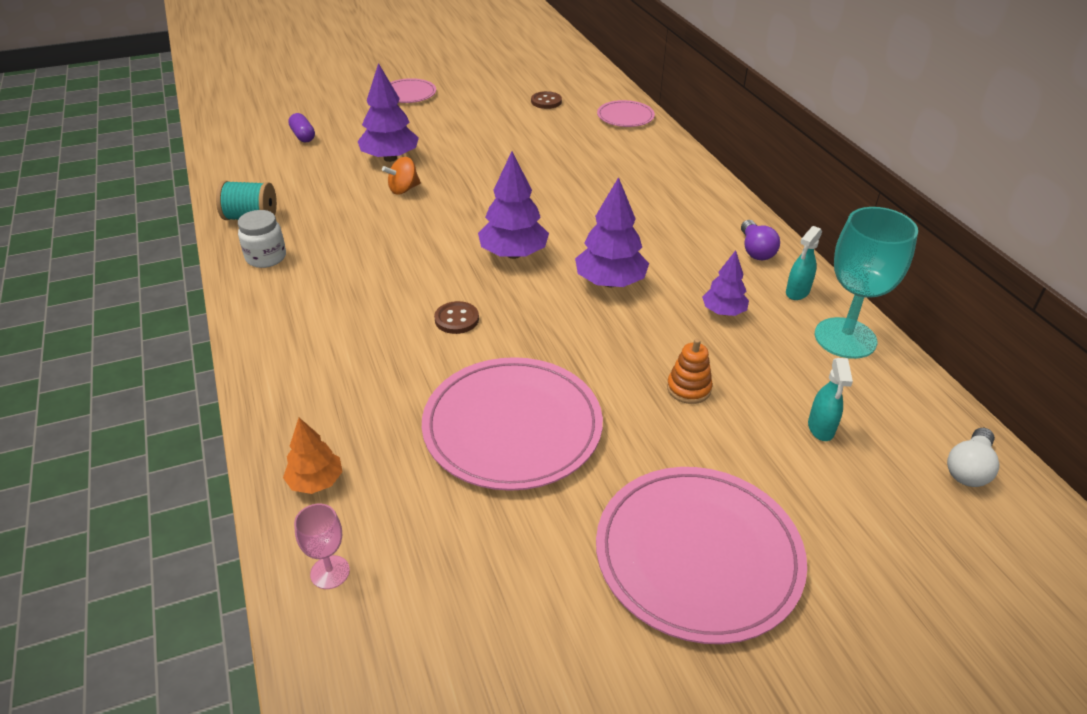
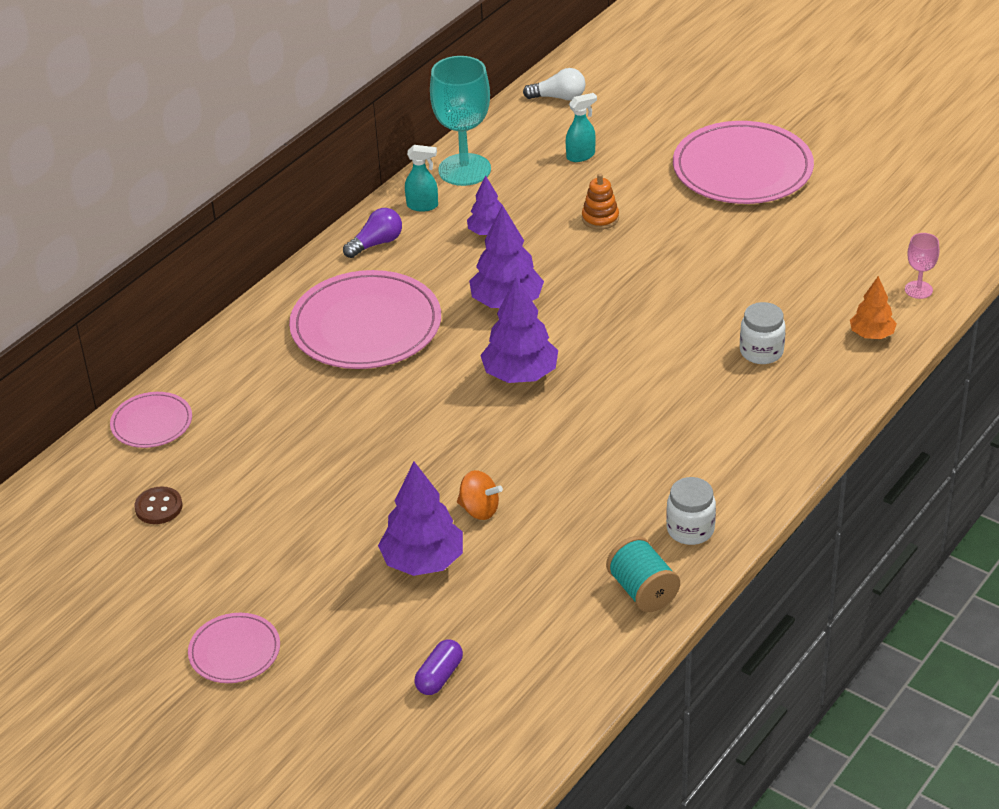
camera: 120 degrees left, 0 degrees up
(386, 390) = (761, 352): none -> white jar
(456, 319) = (645, 360): brown button -> none
(512, 427) = (726, 277): pink plate -> pink plate (366, 326)

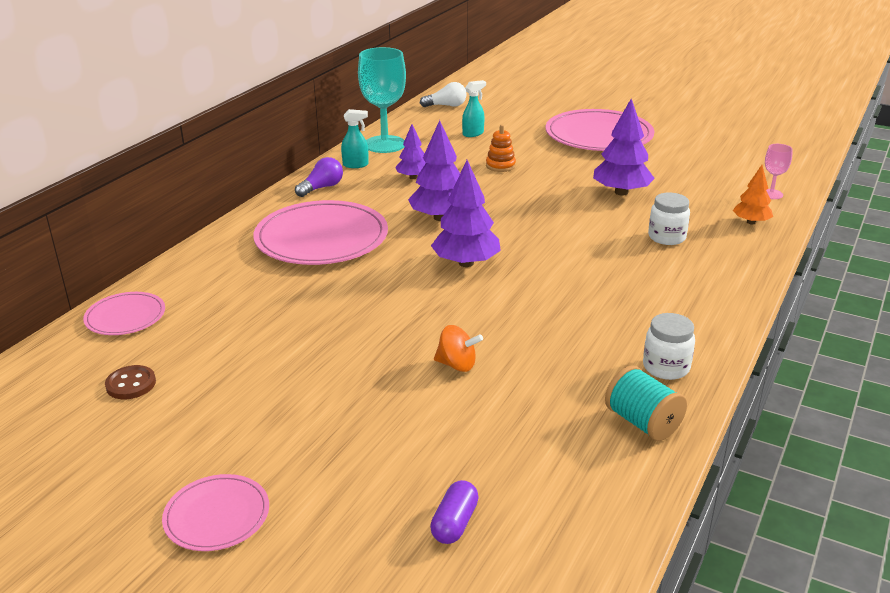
camera: 10 degrees left, 10 degrees down
(423, 561) = (411, 412): purple tree -> purple tree (621, 192)

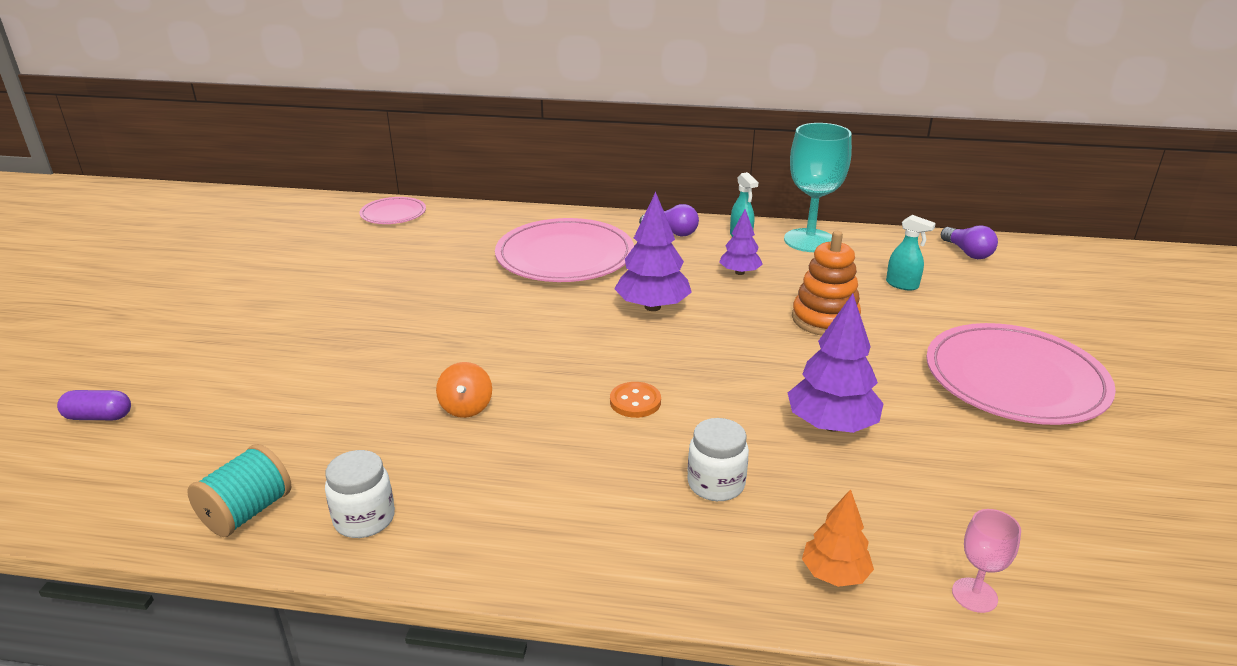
camera: 70 degrees right, 0 degrees up
(131, 384) = (299, 240): brown button -> none
(217, 515) = (132, 311): pink plate -> none
(446, 106) = (967, 252): white light bulb -> purple light bulb
(457, 365) = (347, 373): orange spinning top -> orange spinning top (466, 407)
(466, 263) = (555, 341): purple tree -> none
(500, 166) = (825, 319): orange stacking toy -> orange stacking toy, size x1.63
(566, 246) = (635, 402): none -> orange button

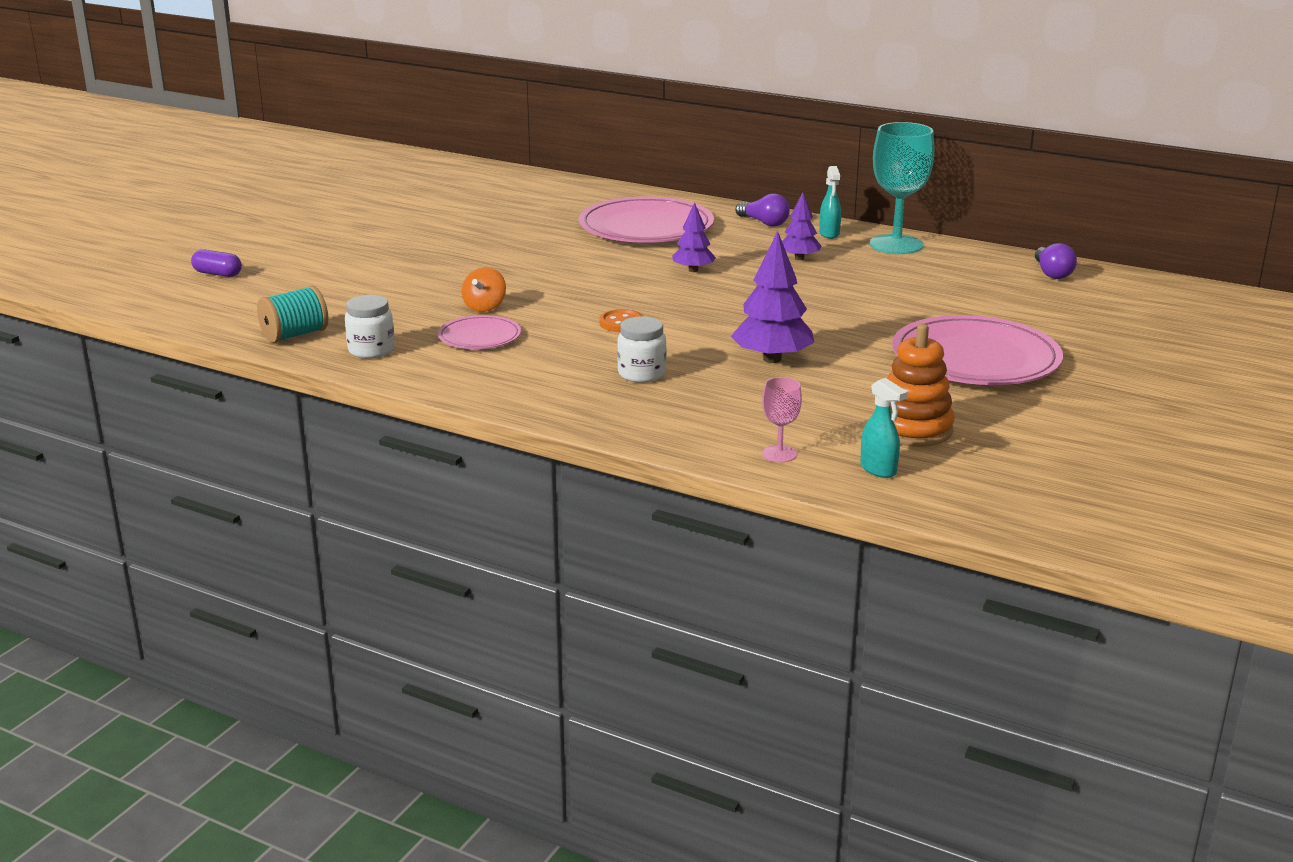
camera: 20 degrees right, 5 degrees down
(393, 214) = (514, 179): pink plate -> pink plate (479, 336)
(652, 307) = (693, 270): purple tree -> purple tree, size x0.60
(825, 319) = (844, 299): orange stacking toy -> orange stacking toy (913, 429)
(834, 574) = (684, 428): orange tree -> none
(902, 285) = (950, 287): turquoise spray bottle -> turquoise spray bottle (878, 469)

